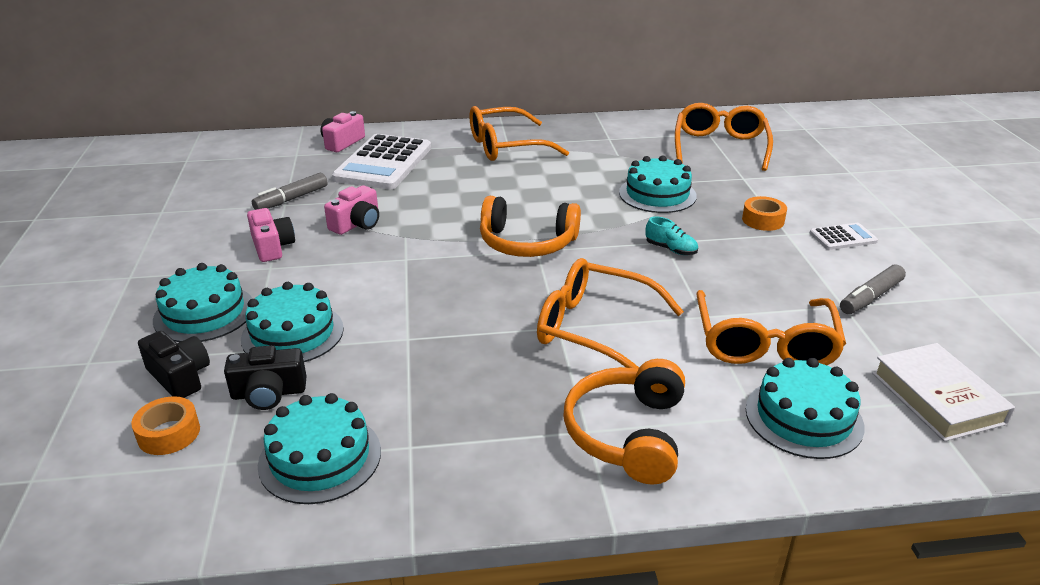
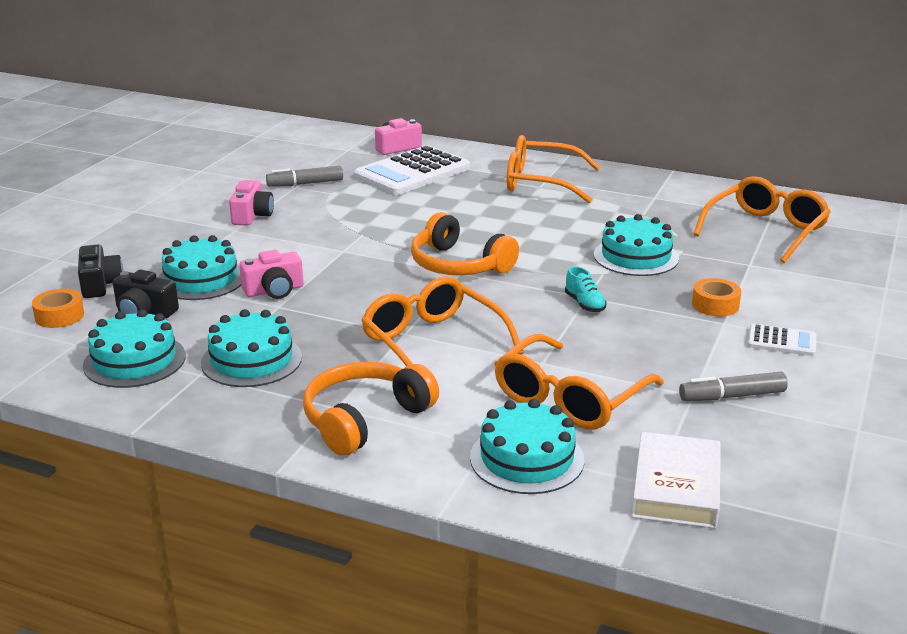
camera: 30 degrees right, 5 degrees down
(204, 313) = (157, 248): turquoise cake -> turquoise cake (251, 360)
(357, 224) = (335, 215): pink camera -> pink camera (274, 291)

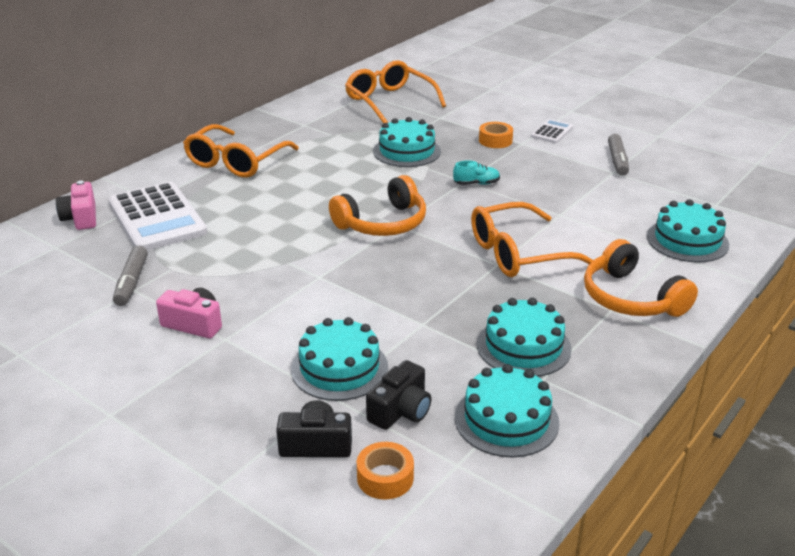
camera: 75 degrees left, 5 degrees up
(274, 291) = (388, 323): pink camera -> none
(569, 398) = (612, 213): orange glasses -> none
(676, 488) = (720, 198): white book -> none

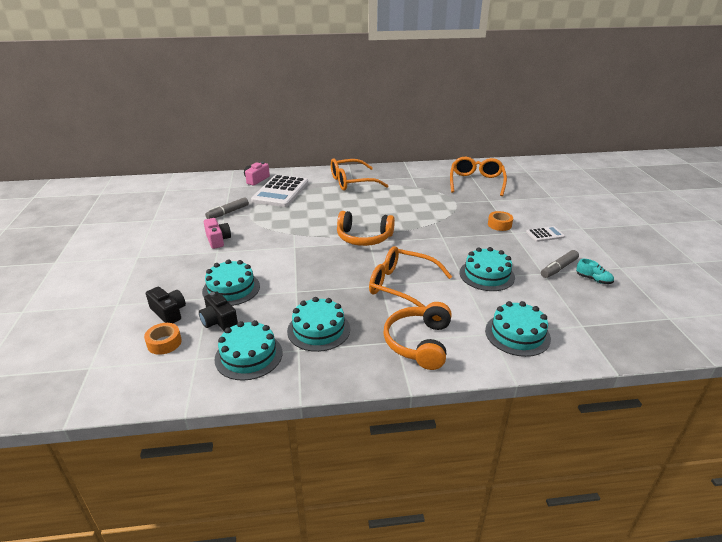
camera: 45 degrees right, 0 degrees up
(401, 411) = (219, 321): black camera -> black camera turned 60 degrees clockwise
(407, 151) = (439, 210): turquoise cake -> turquoise cake (486, 275)
(476, 183) = (446, 241): turquoise shoe -> turquoise shoe (593, 279)

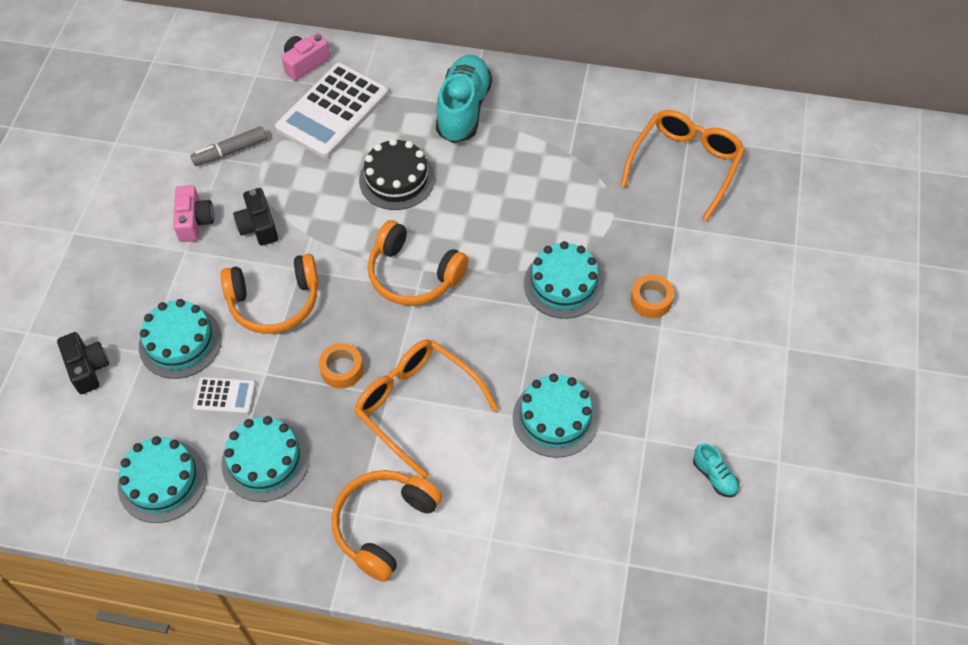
camera: 20 degrees right, 25 degrees up
(164, 343) = (69, 426): orange tape -> orange tape (342, 369)
(219, 321) = (145, 405): black camera -> black camera (258, 226)
(285, 261) = (274, 302): none -> orange headphones
(331, 207) = (397, 179): none -> black cake
(352, 182) = (463, 110): orange glasses -> turquoise shoe
(517, 334) = (525, 551): turquoise cake -> turquoise cake (564, 284)
(545, 234) = (711, 347): white calculator -> white calculator (224, 396)
(558, 268) = (677, 435): grey marker -> none

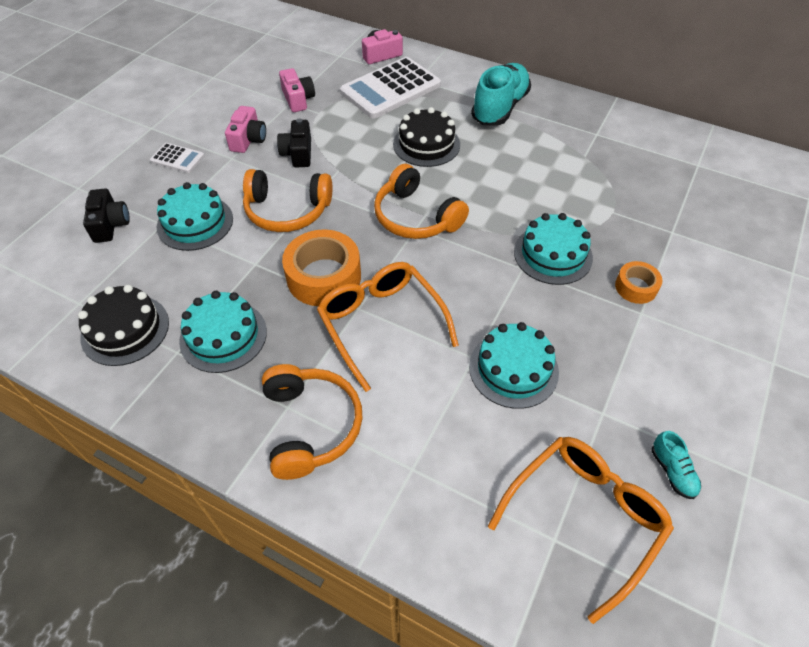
camera: 15 degrees right, 5 degrees down
(162, 481) = (125, 329): turquoise cake -> black cake
(224, 396) = (212, 273): white calculator -> white calculator (177, 158)
(230, 151) = (298, 99): grey marker -> pink camera
(342, 369) = (324, 277): orange tape -> orange tape, size x1.83
(384, 526) = (310, 426): orange headphones -> orange headphones turned 120 degrees clockwise
(685, 165) = (691, 186): orange glasses -> orange glasses (584, 517)

